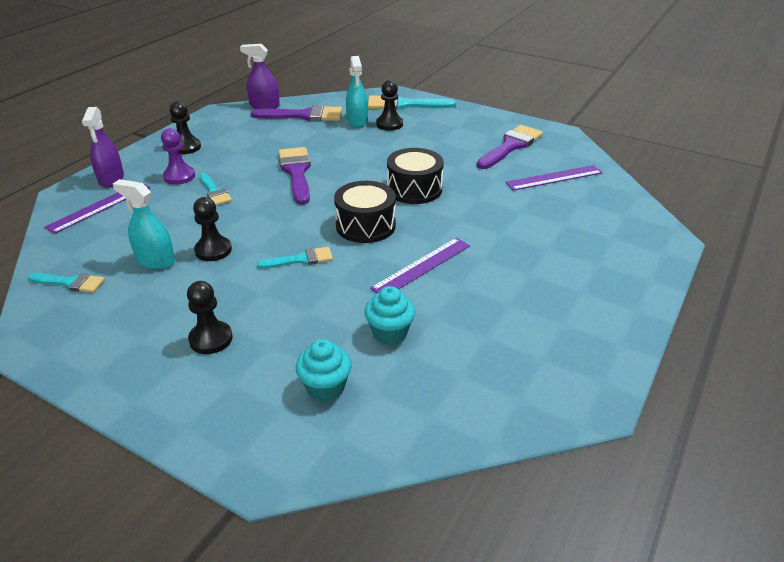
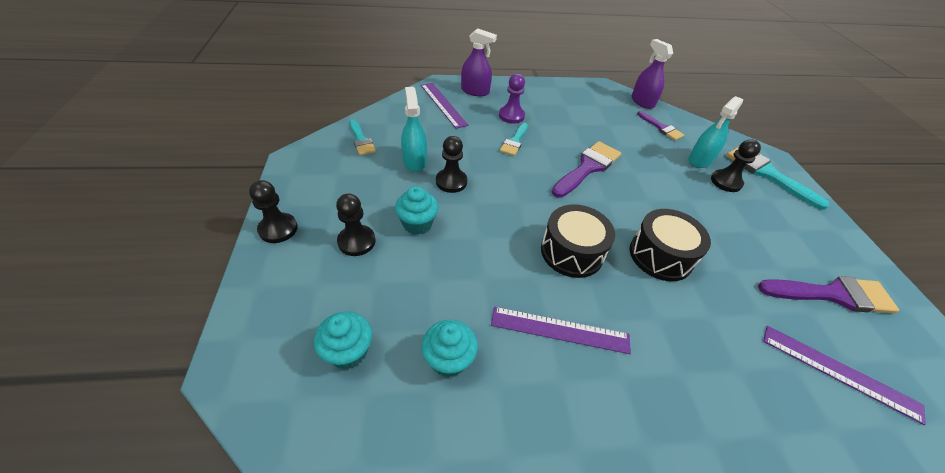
camera: 50 degrees right, 10 degrees up
(99, 207) = (443, 104): purple ruler -> purple ruler turned 60 degrees clockwise
(111, 179) = (475, 91): purple spray bottle -> purple spray bottle turned 120 degrees counterclockwise
(186, 147) = (545, 99): black pawn -> black pawn (278, 229)
(237, 292) = (417, 224): none -> turquoise cupcake
(301, 259) = (487, 237): turquoise brush -> none
(304, 116) = (661, 128): purple brush -> purple brush, size x0.59

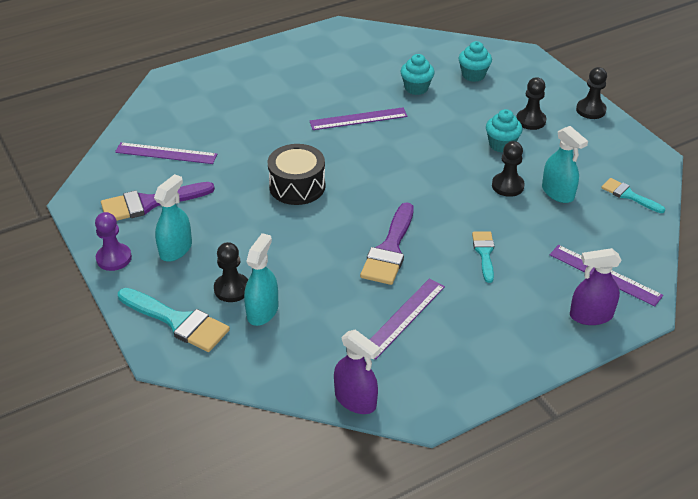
camera: 160 degrees right, 5 degrees down
(511, 116) = (514, 290): purple pawn -> purple pawn (114, 258)
(571, 252) = (371, 165): black drum -> none
(597, 126) = (403, 317): none -> purple ruler
(661, 128) = (318, 351): purple brush -> none
(785, 231) = (176, 249): none -> turquoise spray bottle

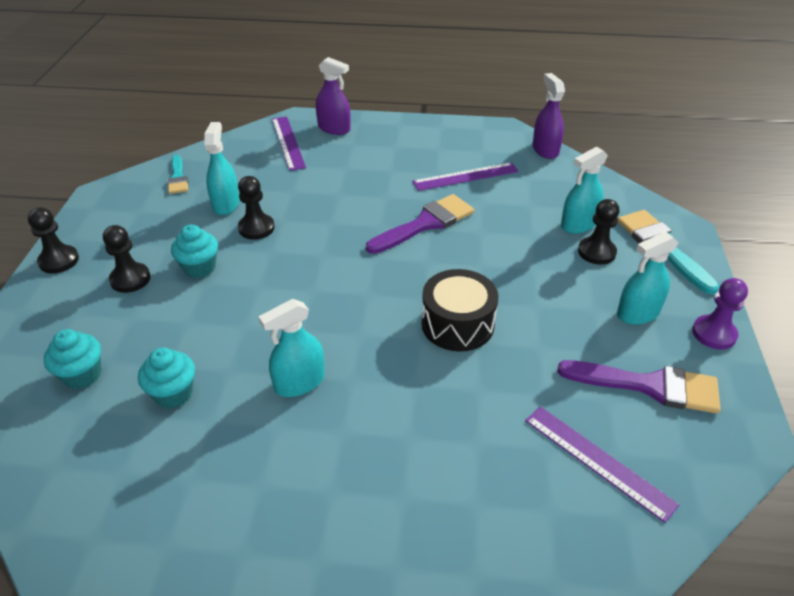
camera: 145 degrees left, 0 degrees up
(358, 119) = (299, 382): purple ruler -> turquoise spray bottle
(484, 253) = (352, 189): turquoise brush -> none

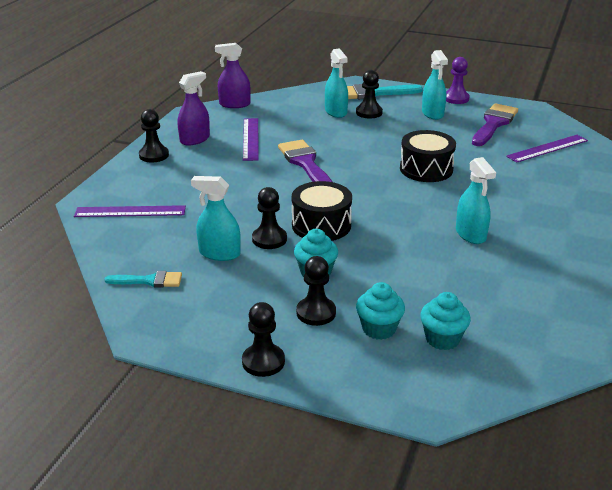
camera: 75 degrees left, 10 degrees down
(173, 393) = (473, 290): turquoise cupcake -> turquoise cupcake (379, 329)
(291, 257) = (321, 225): none -> black drum
(334, 128) = (124, 185): purple spray bottle -> purple spray bottle (195, 139)
(398, 129) = (154, 155): none -> black pawn

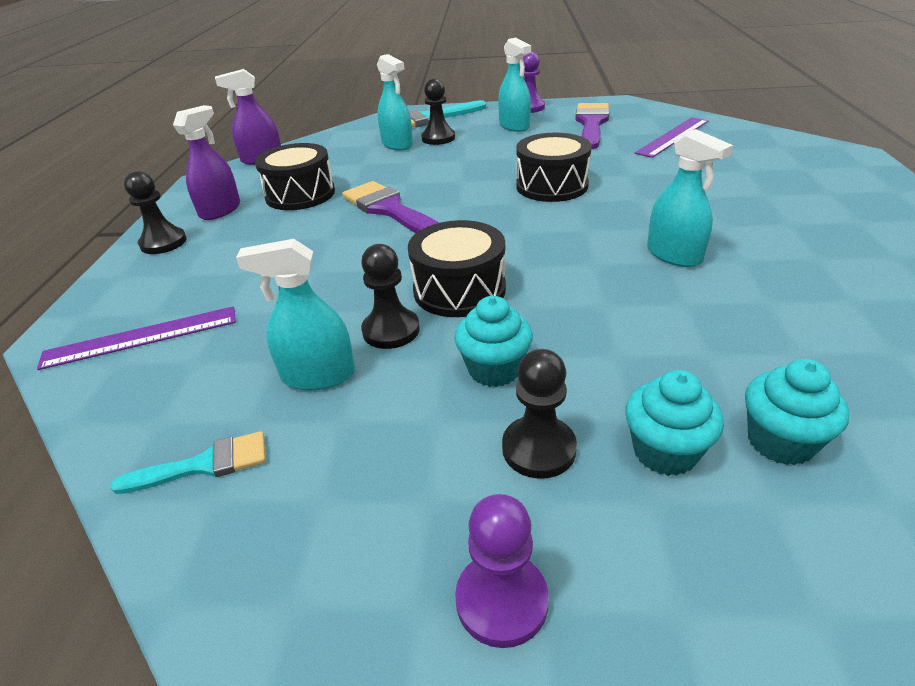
camera: 15 degrees left, 5 degrees up
(251, 139) = (300, 194): purple ruler -> black drum
(263, 362) = (501, 601): black pawn -> purple pawn

